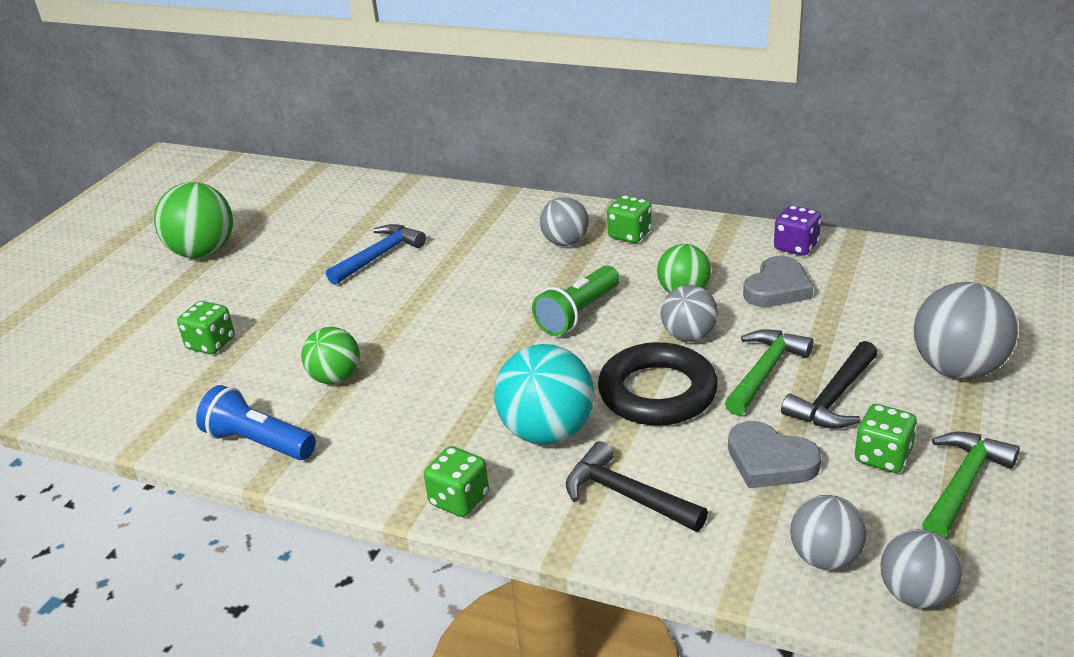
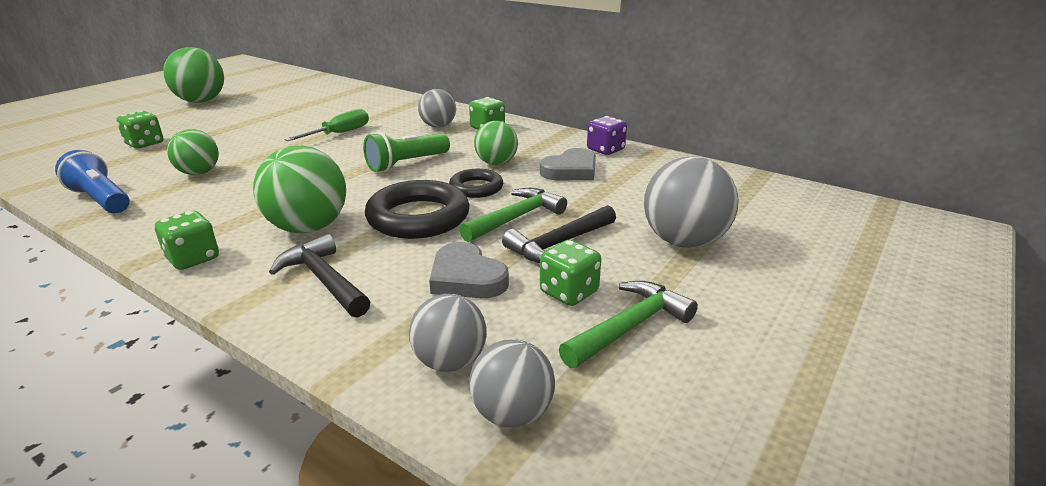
camera: 10 degrees right, 5 degrees down
(379, 256) = (306, 117): blue hammer -> none
(450, 278) = (339, 133): none -> green screwdriver
(547, 432) = (308, 228): turquoise ball -> green ball
(689, 336) = (476, 188): grey ball -> black ring

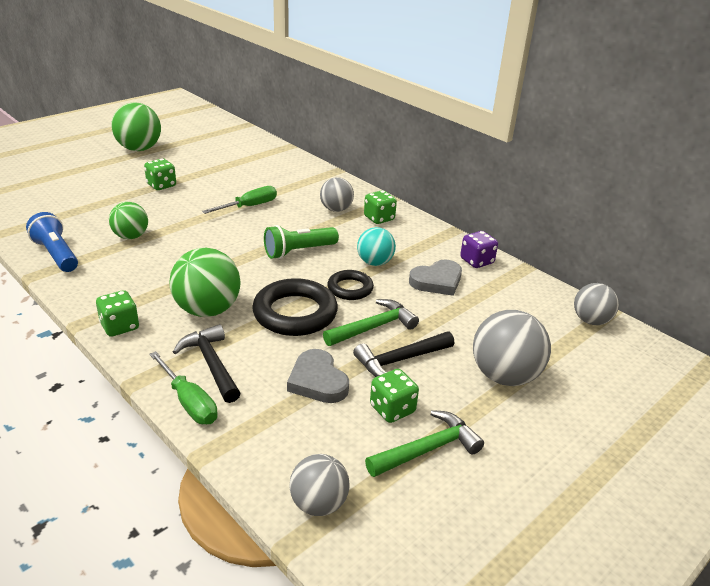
camera: 10 degrees right, 5 degrees up
(145, 144) = (91, 196): green dice -> green dice (161, 185)
(301, 325) = (189, 402): none -> green screwdriver
(450, 362) = (287, 453): grey ball -> grey ball (591, 321)
(496, 163) = (375, 262): green ball -> turquoise ball

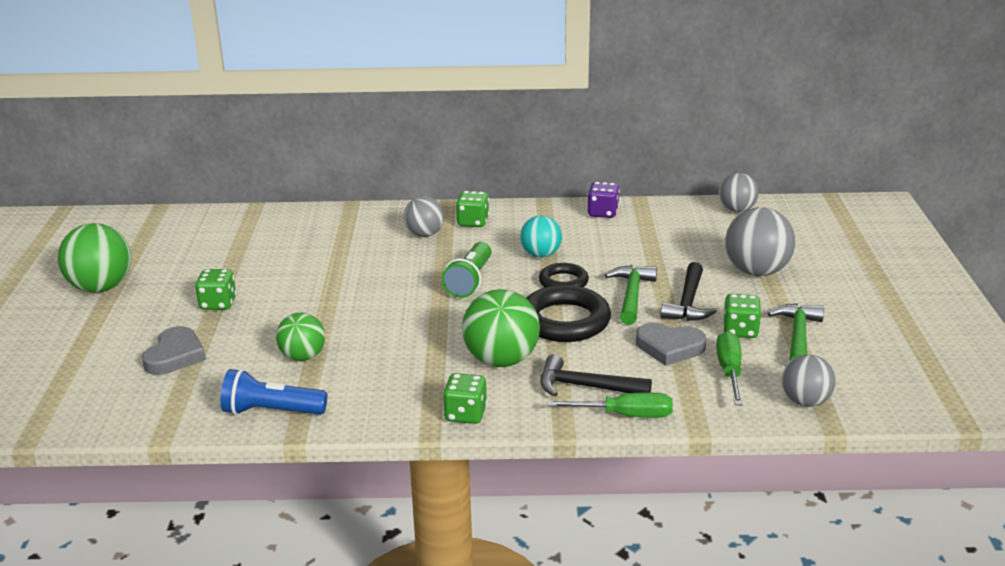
camera: 45 degrees left, 5 degrees down
(249, 206) = (347, 273): green screwdriver -> green screwdriver (729, 371)
(437, 281) = (606, 241): grey heart -> grey heart (175, 356)

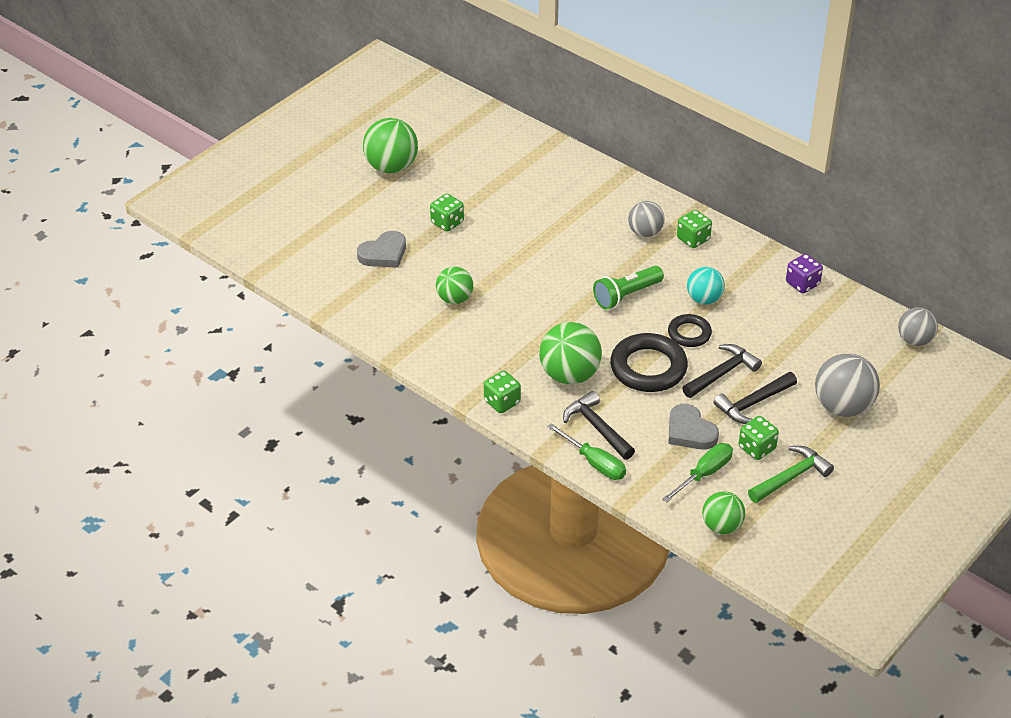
camera: 40 degrees right, 15 degrees up
(271, 411) = (397, 331): blue flashlight -> none
(632, 295) = (722, 373): green hammer -> black hammer
(805, 401) = (721, 526): grey ball -> green ball

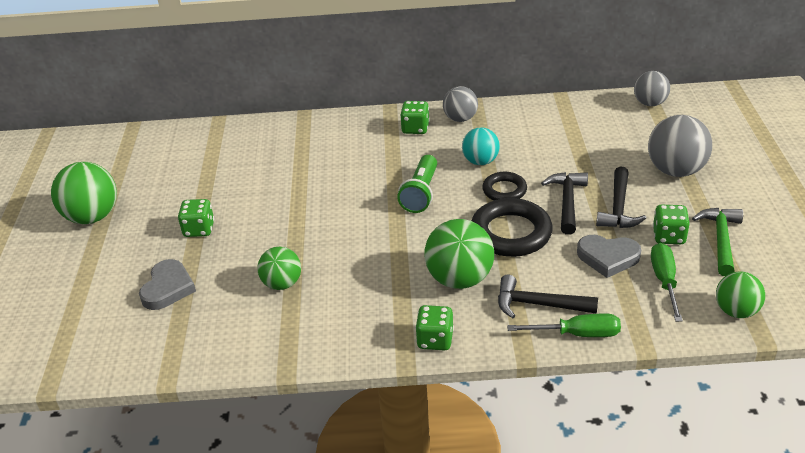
camera: 40 degrees left, 5 degrees down
(645, 232) = (374, 144): grey ball -> grey ball (460, 119)
(802, 284) = (530, 112): purple dice -> none

